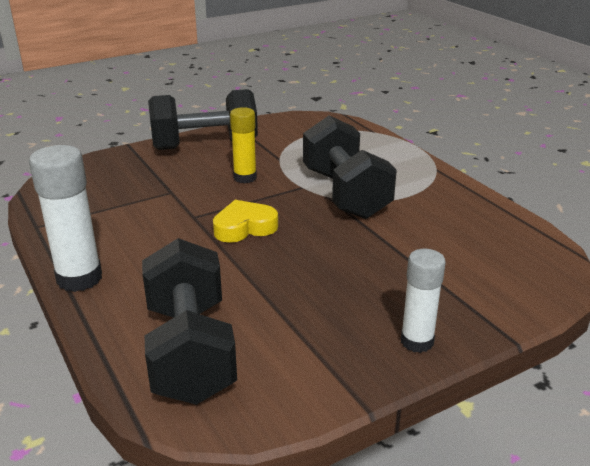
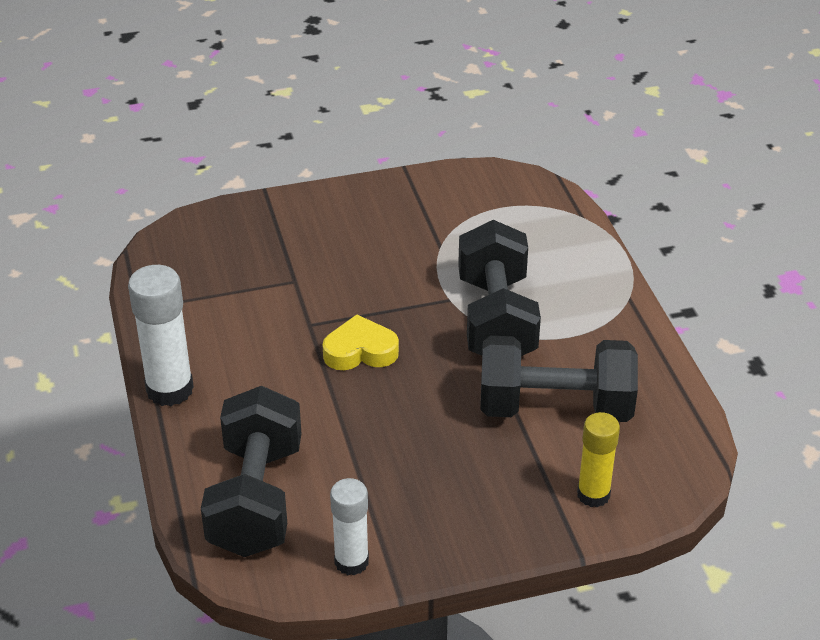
camera: 15 degrees right, 10 degrees up
(205, 146) = (356, 208): black dumbbell -> black dumbbell (555, 408)
(245, 178) = (387, 273): yellow glue stick -> yellow glue stick (593, 495)
(417, 341) = (480, 533): white glue stick -> white glue stick (351, 562)

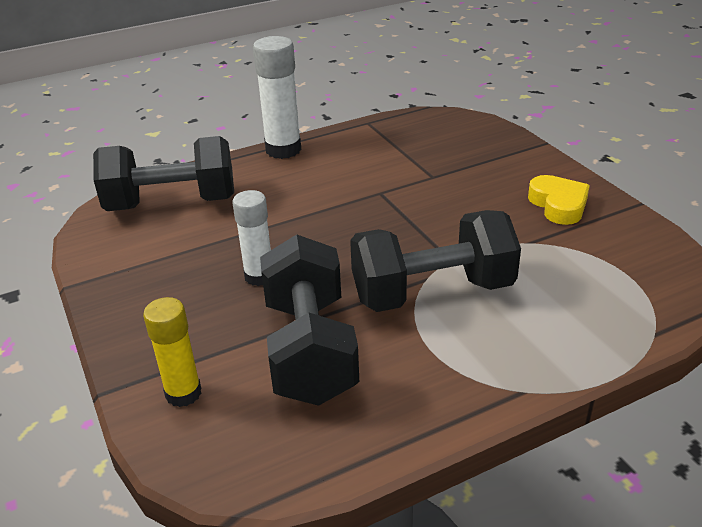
camera: 80 degrees right, 5 degrees down
(351, 562) = (103, 257): white glue stick -> white glue stick (259, 276)
(360, 351) = (355, 221): yellow heart -> yellow heart (558, 205)

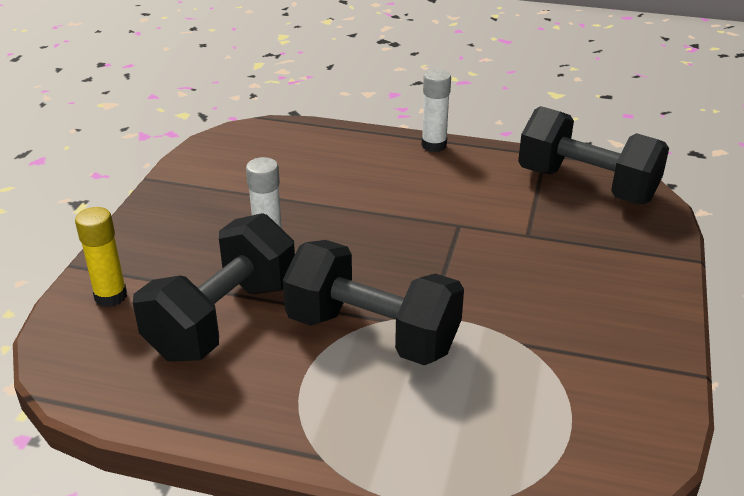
camera: 40 degrees right, 0 degrees up
(172, 203) = (290, 150): black dumbbell -> black dumbbell (586, 185)
(283, 150) = (434, 145): white glue stick -> white glue stick, size x0.66
(558, 205) = (608, 327): yellow heart -> none

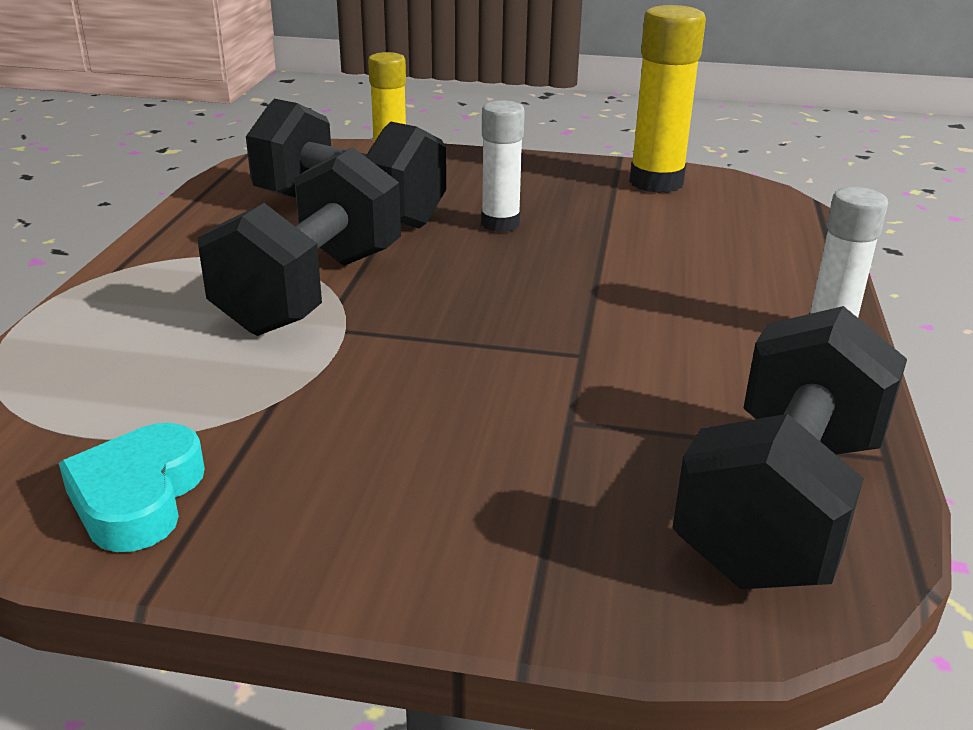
camera: 85 degrees right, 5 degrees down
(209, 169) = (656, 183): none -> yellow glue stick
(628, 389) = (138, 497): none -> turquoise heart

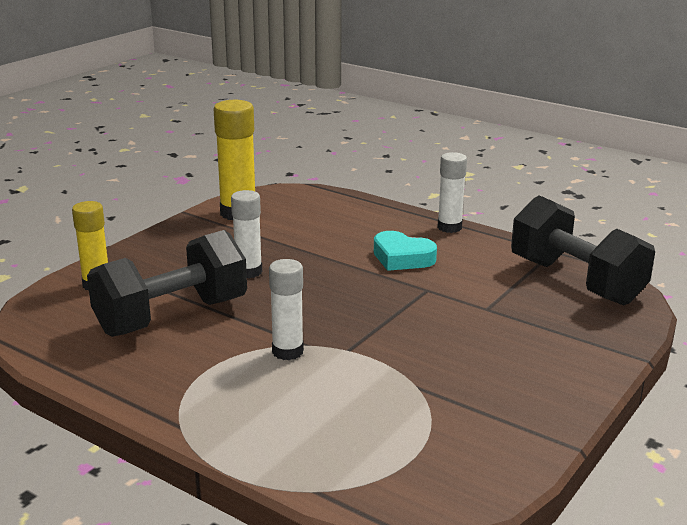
camera: 65 degrees left, 5 degrees down
(138, 497) = (492, 441): turquoise heart -> turquoise heart (402, 258)
(312, 291) = (287, 351): black dumbbell -> white glue stick

